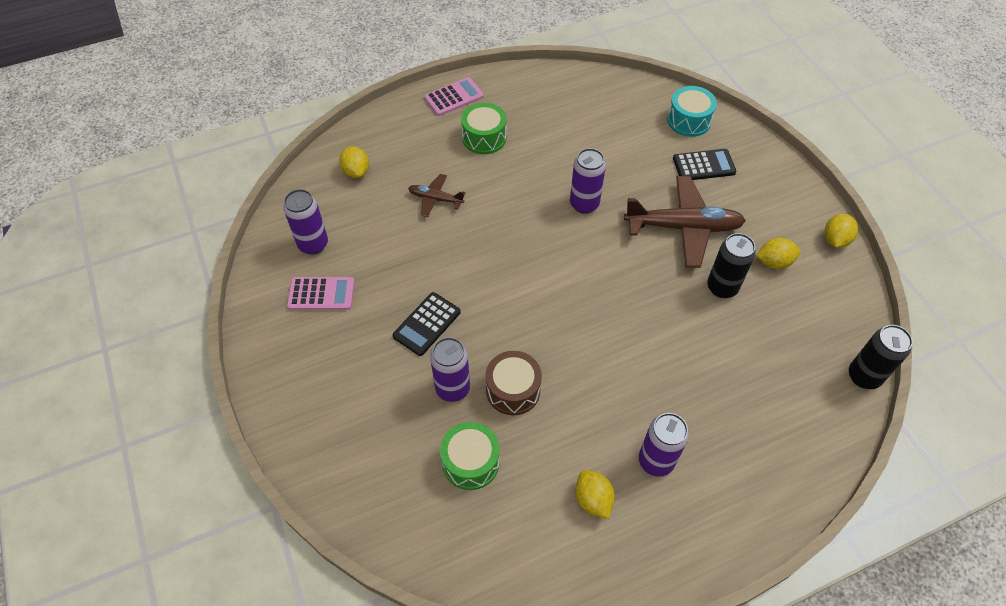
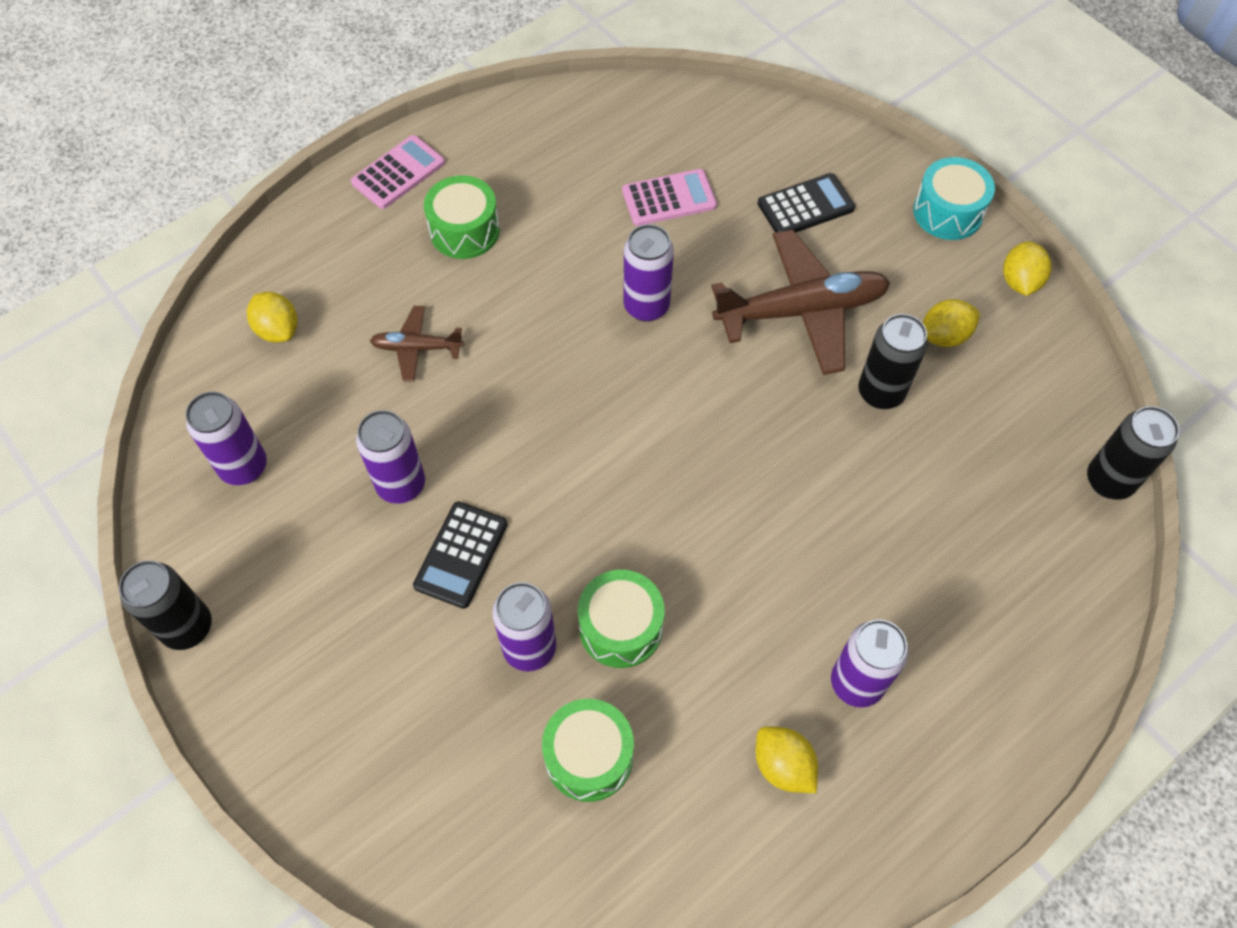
camera: 15 degrees left, 5 degrees up
(253, 327) = (187, 627): none -> black can
(321, 294) = (281, 546): pink calculator -> pink calculator (669, 198)
(402, 275) = (401, 485): none -> purple can
(513, 390) = (621, 627): brown drum -> green drum
(689, 120) = (765, 139): turquoise drum -> turquoise drum (948, 212)

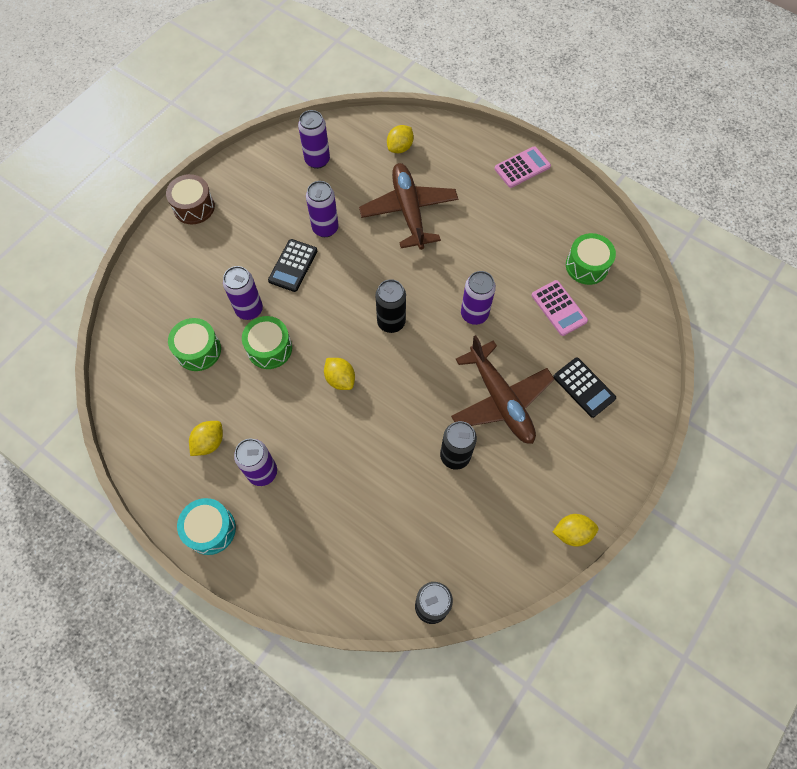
camera: 75 degrees right, 5 degrees up
(187, 627) = (230, 167): black can -> black can (391, 322)
(254, 714) = (194, 207): none -> brown drum
(398, 173) = (522, 168): pink calculator -> pink calculator turned 60 degrees counterclockwise
(417, 348) = (409, 211): brown plane -> brown plane, size x1.97
(461, 555) = (293, 265): black calculator -> black calculator turned 75 degrees counterclockwise
(464, 231) = (494, 210): green drum -> green drum (587, 266)
(943, 336) = (510, 488): yellow lemon -> yellow lemon (340, 379)
(948, 212) = (614, 477): turquoise drum -> turquoise drum (210, 529)

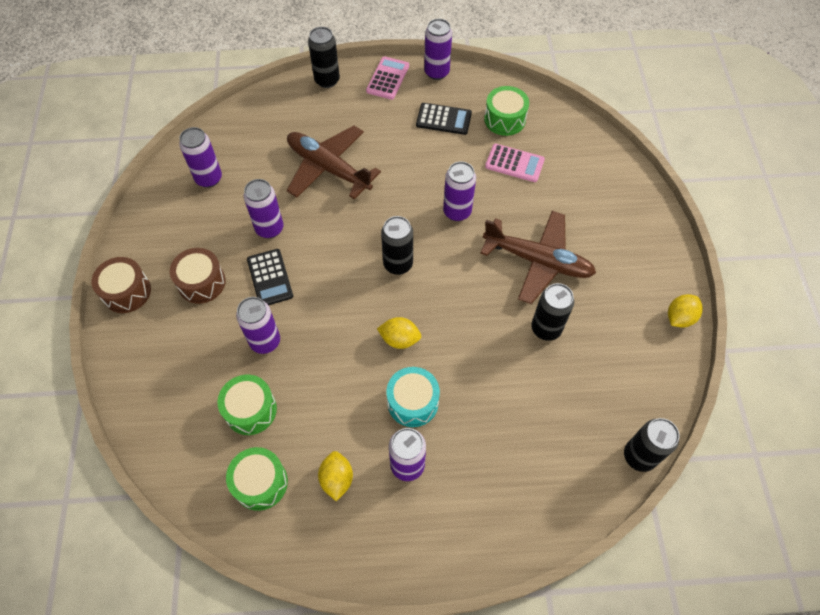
camera: 40 degrees left, 5 degrees down
(210, 529) = (409, 550): turquoise drum -> turquoise drum (412, 402)
(246, 235) = (201, 282): none -> brown drum
(269, 348) = (314, 360): green drum -> green drum (260, 483)
(400, 147) = (273, 124): yellow lemon -> none
(472, 138) = (327, 80): none -> black can
(567, 188) = (436, 72): none -> purple can
(584, 387) = (587, 208): black calculator -> black calculator (443, 119)

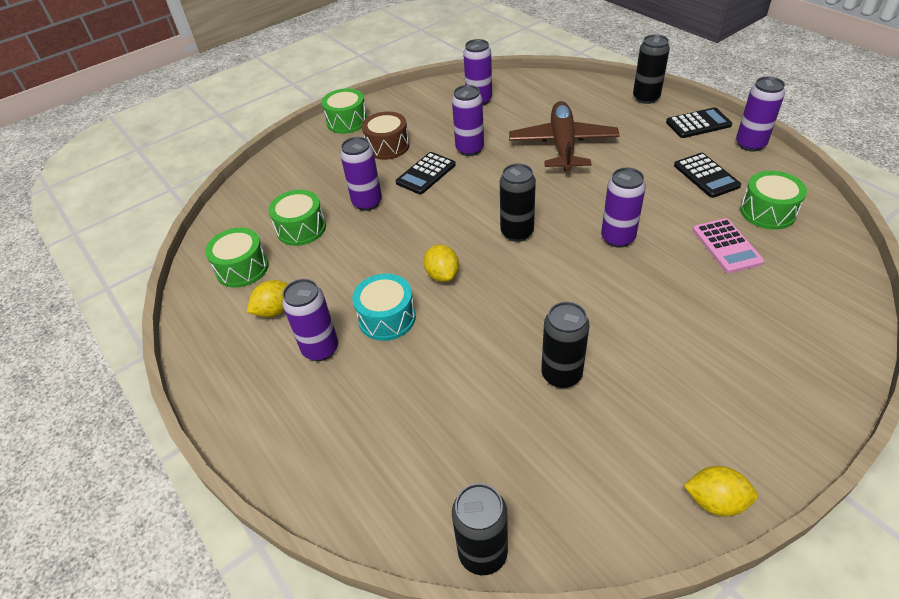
camera: 60 degrees right, 15 degrees down
(127, 292) = (347, 121): brown drum -> green drum
(388, 78) = (698, 124): pink calculator -> black calculator
(538, 261) = (634, 325): brown plane -> none

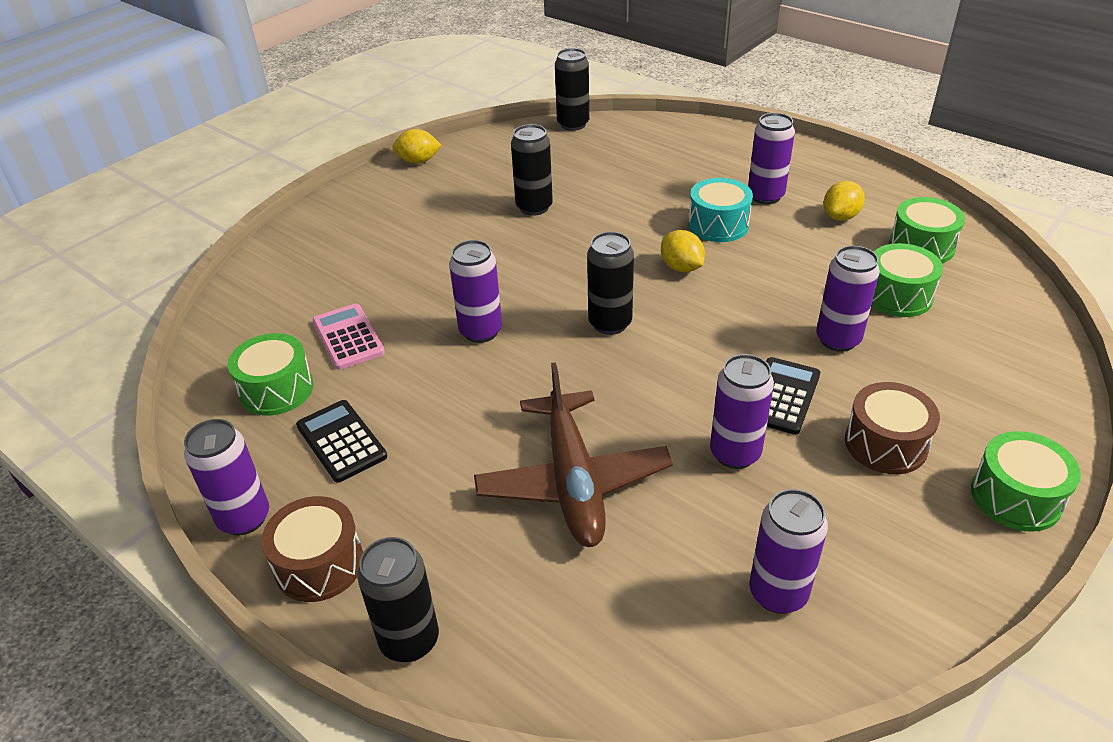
camera: 165 degrees right, 5 degrees down
(698, 124) = (319, 564): black calculator -> brown drum

